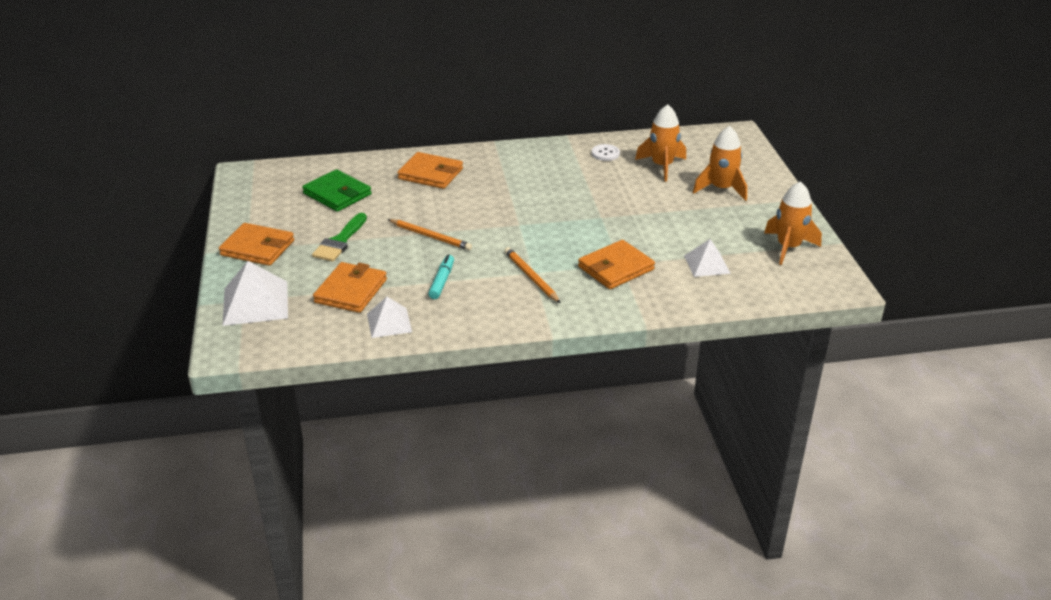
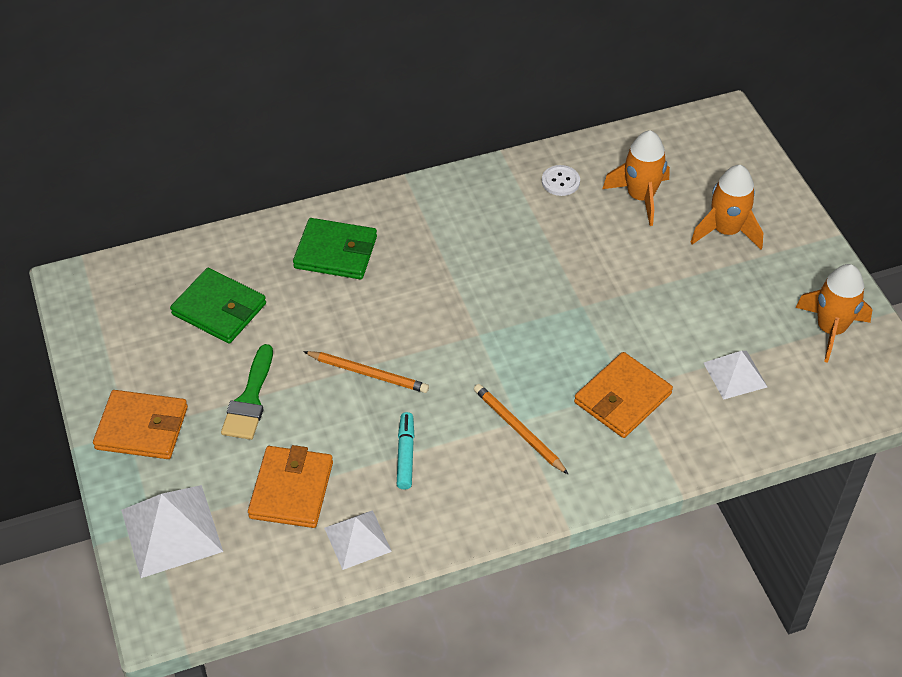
camera: 10 degrees left, 15 degrees up
(430, 174) = (336, 252): orange wallet -> green wallet

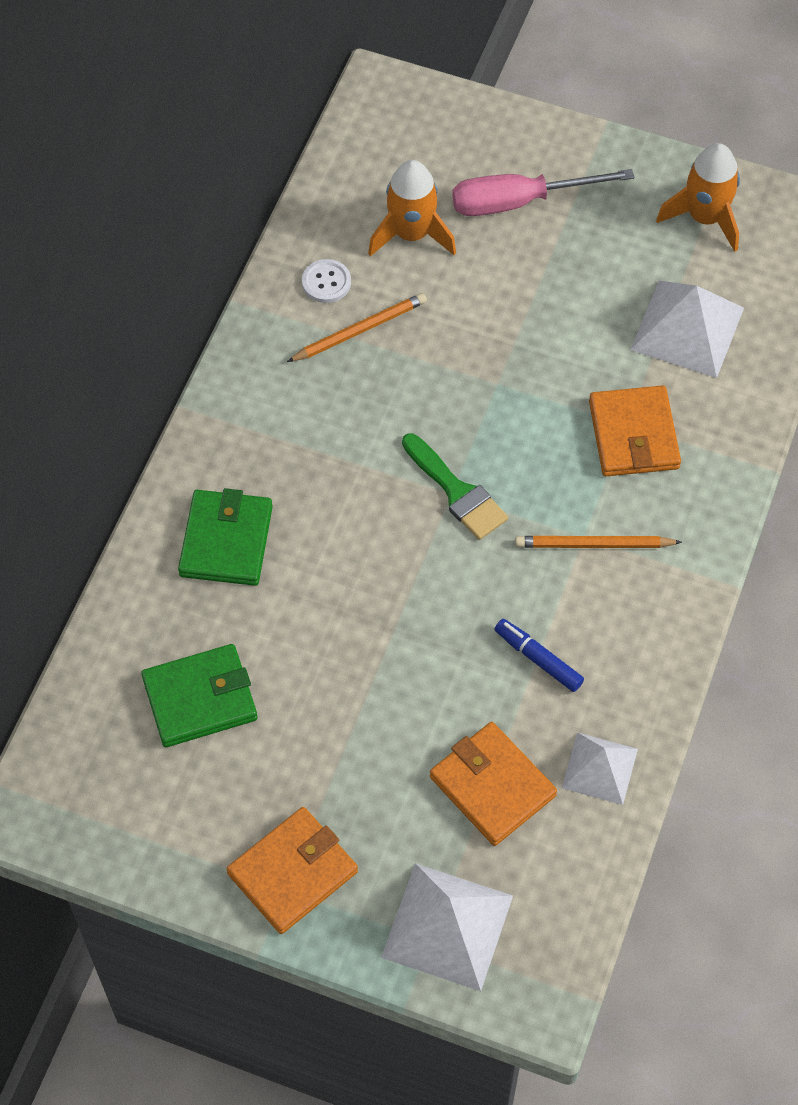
camera: 50 degrees left, 10 degrees up
(249, 400) = (347, 749): green brush -> green brush (457, 492)
(336, 252) = (226, 541): green wallet -> green wallet turned 45 degrees counterclockwise
(368, 373) = (411, 621): orange pencil -> orange pencil (359, 330)
(405, 454) = (538, 659): turquoise marker -> blue marker
(726, 231) = (519, 201): orange rocket -> pink screwdriver
(735, 374) = (687, 328): white pyramid -> white pyramid, size x1.60

